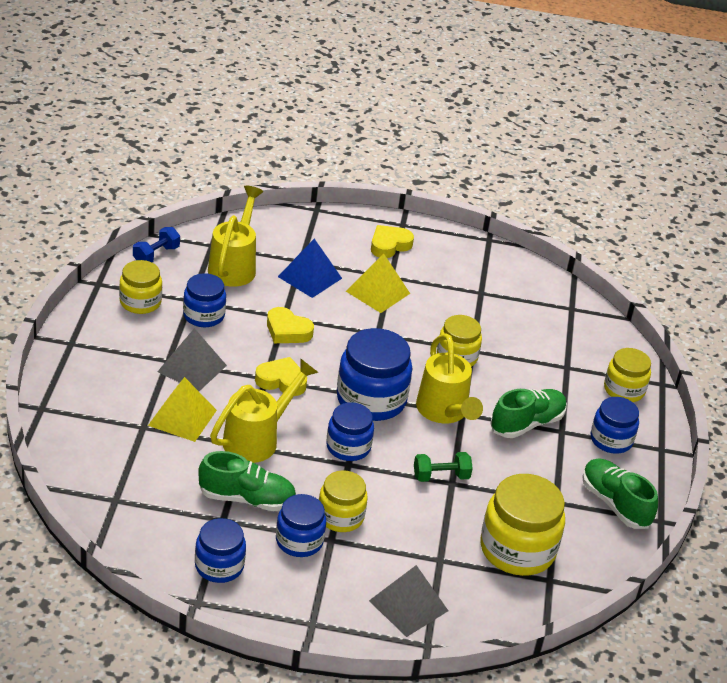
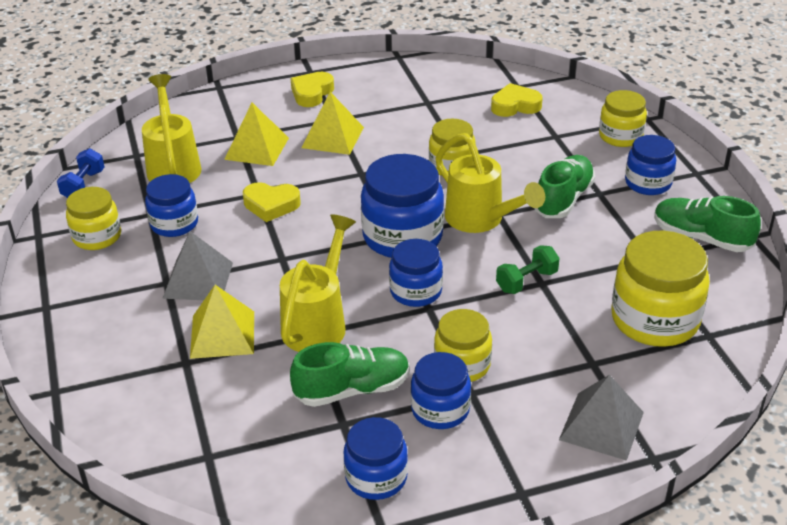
camera: 20 degrees left, 0 degrees up
(281, 381) = (300, 255): yellow heart -> yellow heart (515, 106)
(309, 277) = (256, 148): blue pyramid -> yellow pyramid

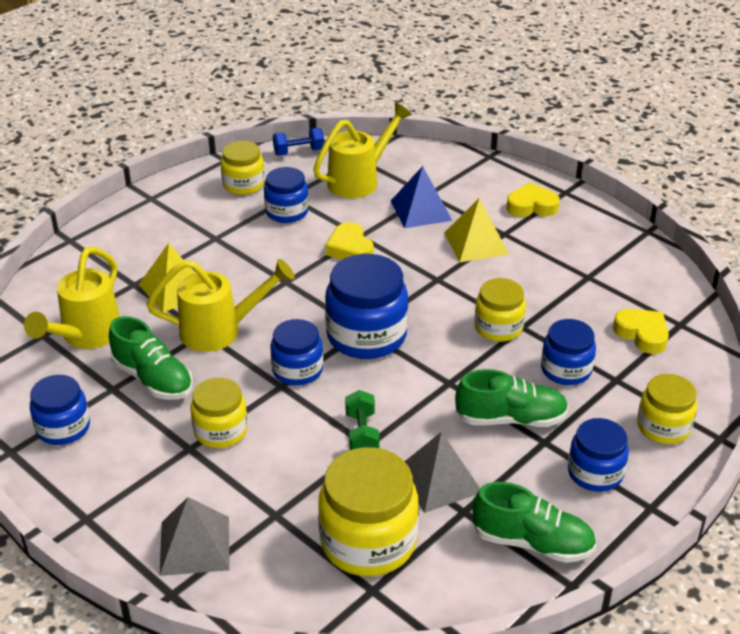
camera: 60 degrees right, 0 degrees up
(198, 280) = (228, 251): grey pyramid -> grey pyramid (438, 480)
(256, 148) = (421, 210): yellow pyramid -> blue pyramid
(440, 409) = (158, 437): blue jar -> blue jar (566, 370)
(481, 220) = (430, 375): yellow watering can -> yellow watering can (86, 337)
(526, 281) = (362, 434): green dumbbell -> green dumbbell turned 60 degrees clockwise
(701, 238) = (532, 542): green shoe -> green shoe turned 105 degrees clockwise

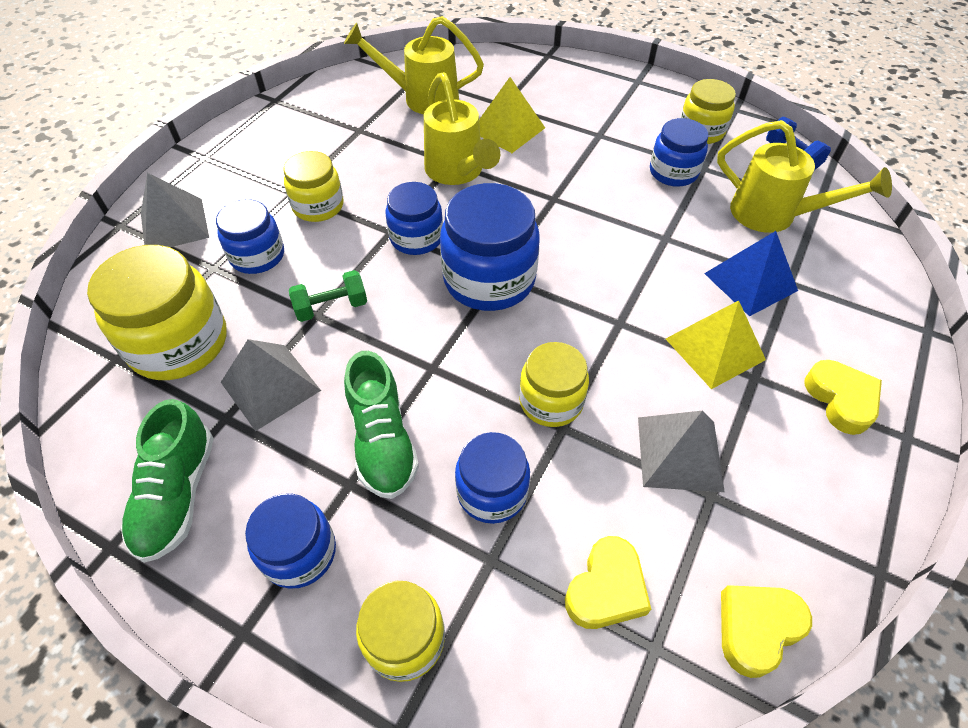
camera: 75 degrees right, 15 degrees up
(63, 428) = (306, 117): blue jar -> blue jar (257, 256)
(153, 379) = (377, 149): green shoe -> none
(350, 248) = (636, 234): yellow heart -> yellow heart (757, 628)
(555, 281) = (679, 453): none -> grey pyramid

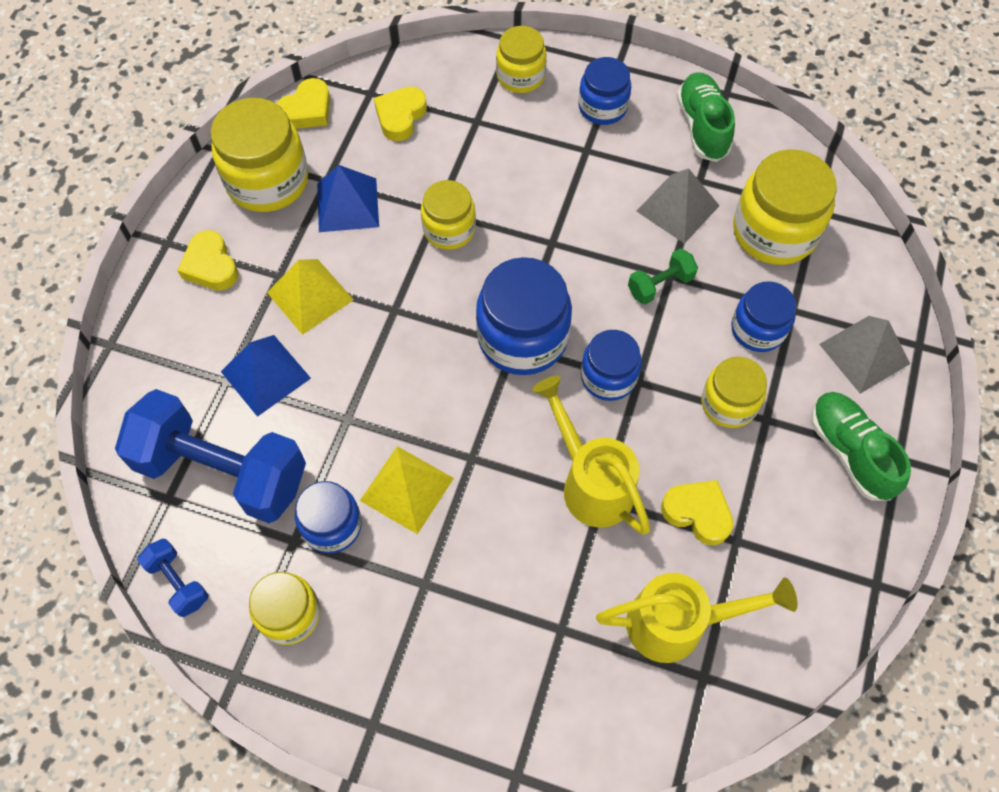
camera: 170 degrees right, 10 degrees up
(381, 146) = (697, 513): none -> yellow heart
(382, 441) = (573, 181): green shoe -> green shoe (850, 452)
(492, 492) = (484, 159): blue jar -> none
(508, 129) = (546, 574): yellow pyramid -> yellow pyramid (407, 489)
(679, 453) = (347, 204): grey pyramid -> blue pyramid
(774, 216) = (223, 471): yellow watering can -> blue dumbbell
(795, 506) = (267, 181): none -> yellow jar

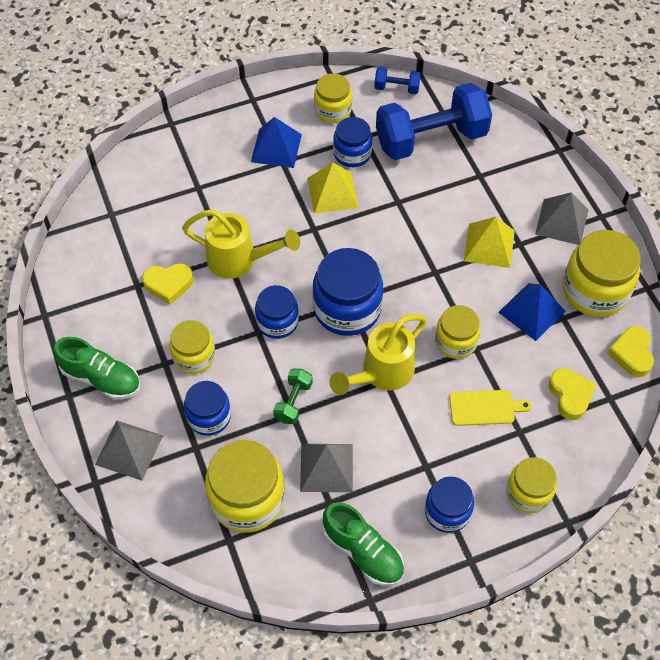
camera: 140 degrees right, 5 degrees down
(211, 266) = (561, 221): yellow heart -> grey pyramid
(265, 375) = (463, 192): blue pyramid -> blue pyramid (276, 148)
(485, 158) = (485, 408): none -> yellow cutting board
(679, 623) = (140, 227): yellow watering can -> yellow watering can (381, 374)

